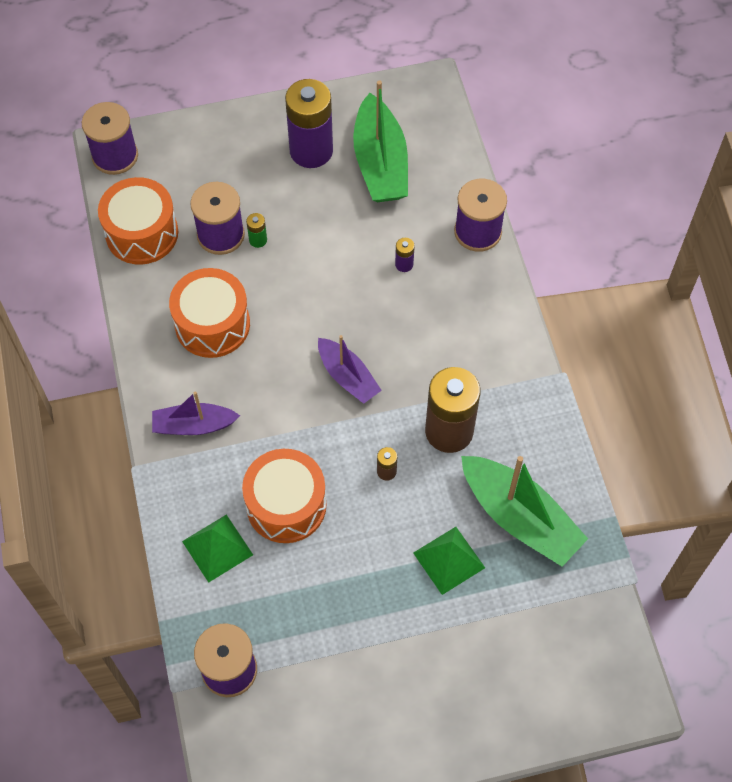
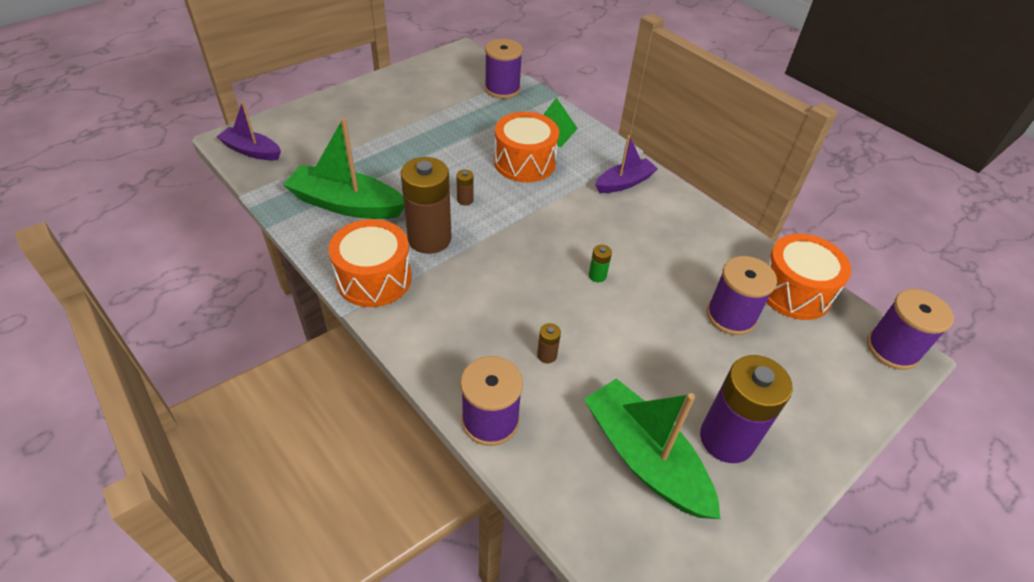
camera: 150 degrees right, 15 degrees down
(212, 324) = (671, 246): orange drum -> orange drum (374, 278)
(258, 240) = (696, 324): green battery -> green battery (597, 276)
(347, 377) = (535, 247): purple boat -> purple boat (251, 151)
(404, 264) = (547, 355): purple battery -> brown battery
(449, 560) = (391, 168): green pyramid -> none

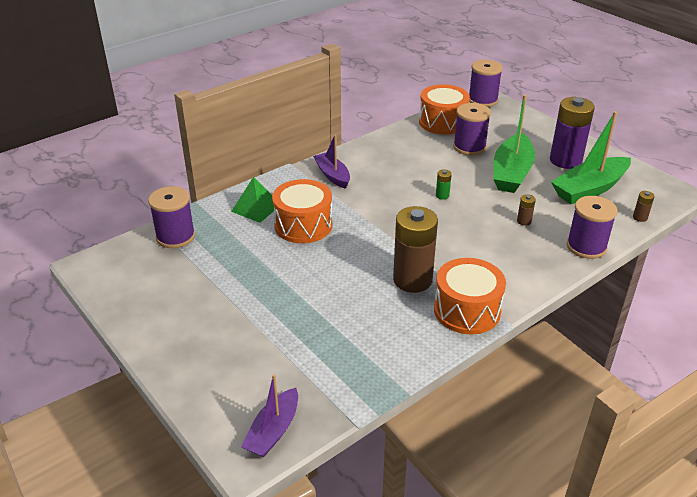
camera: 85 degrees left, 10 degrees down
(346, 204) = (369, 337): green boat -> green boat (511, 173)
(465, 200) = (358, 260): brown battery -> brown battery (640, 217)

